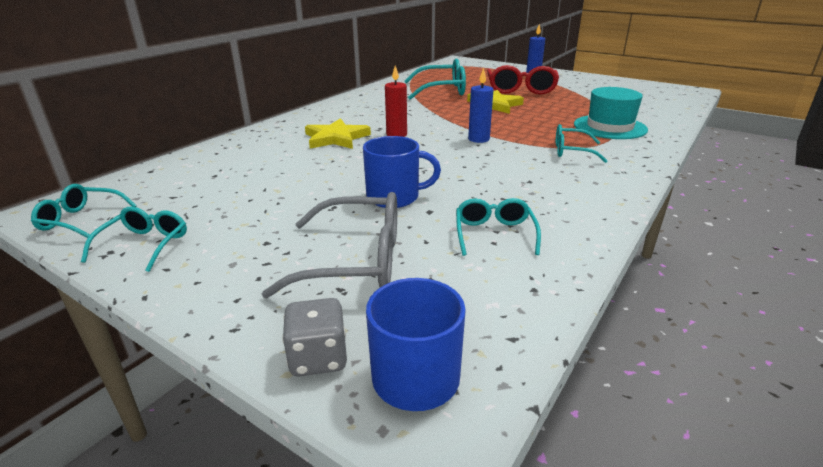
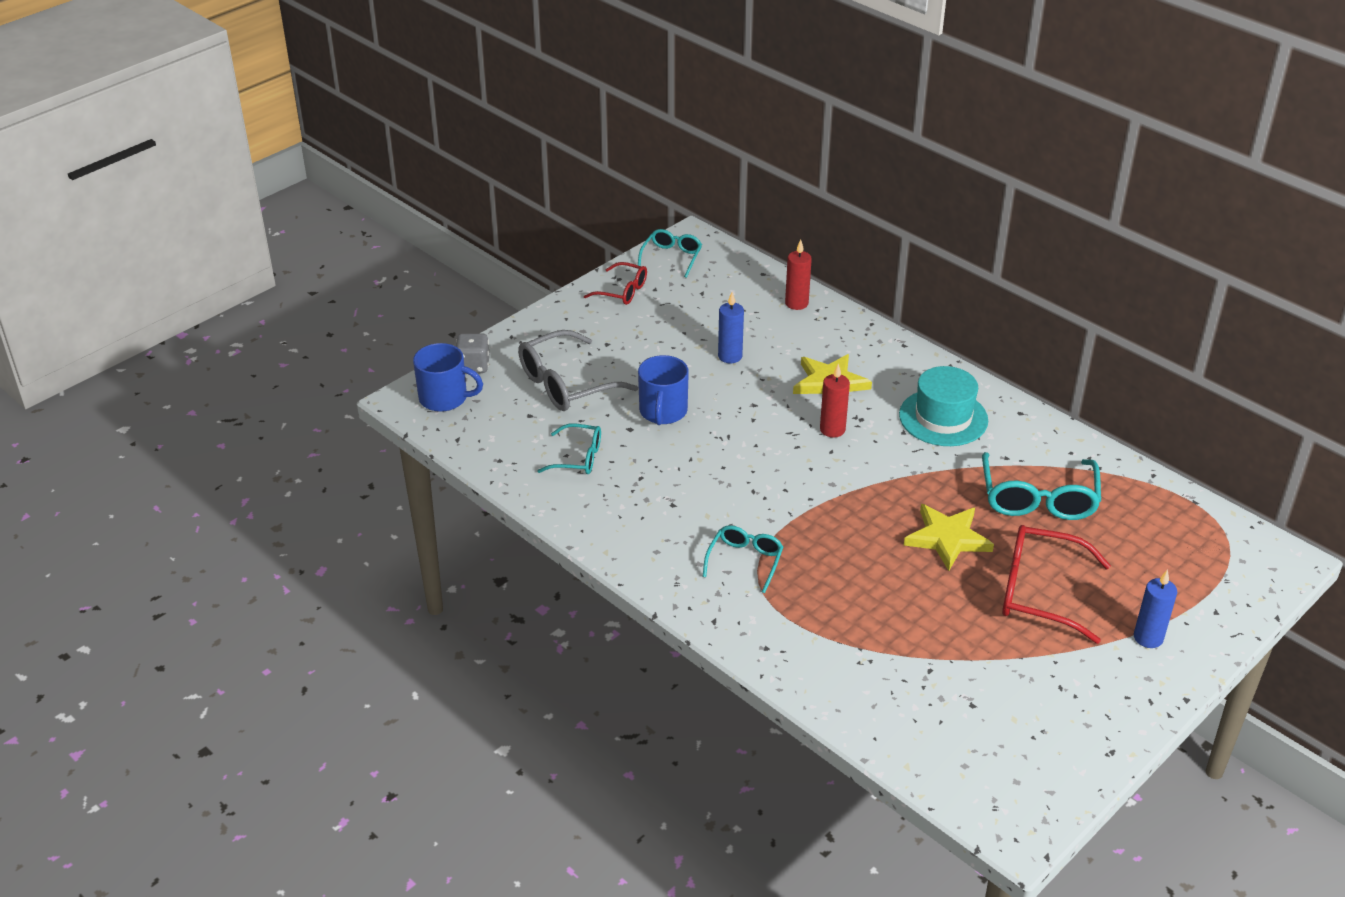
camera: 100 degrees right, 10 degrees up
(145, 245) = (623, 291): turquoise glasses -> red glasses
(212, 154) = (796, 303): none -> red candle
(356, 261) = (565, 384): grey glasses -> grey glasses turned 45 degrees clockwise
(478, 139) = (803, 493): blue candle -> blue candle (730, 356)
(609, 127) = (826, 629): turquoise hat -> turquoise hat (943, 418)

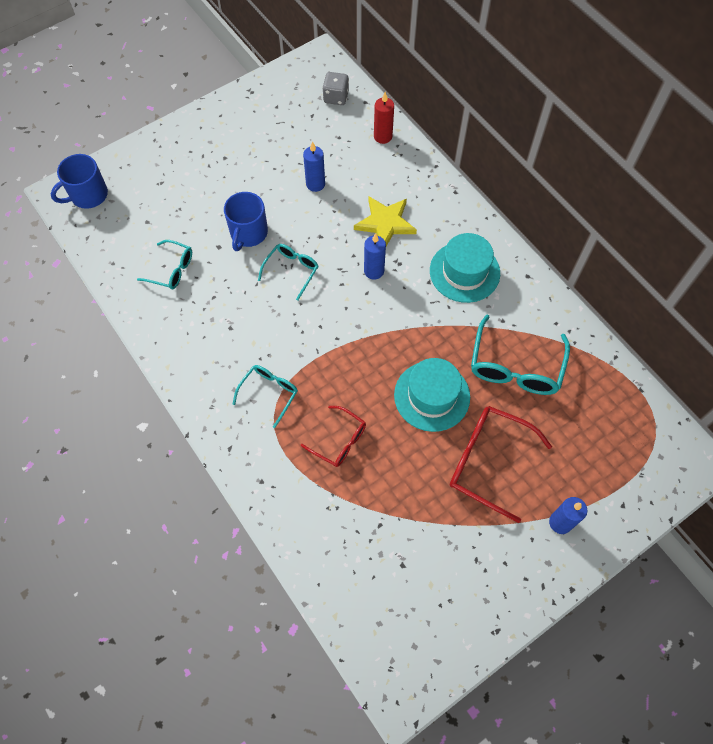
camera: 10 degrees right, 25 degrees up
(444, 398) = (88, 195): blue mug -> blue mug turned 120 degrees clockwise
(473, 366) = (118, 166): grey dice -> grey dice (336, 97)
(565, 384) = (182, 194): grey glasses -> none
(623, 291) = (251, 105): red glasses -> red glasses (339, 441)
(672, 257) = (298, 75): turquoise glasses -> turquoise glasses (292, 270)
(832, 429) = (374, 271): red candle -> blue candle
(947, 538) = (432, 396): yellow star -> turquoise hat

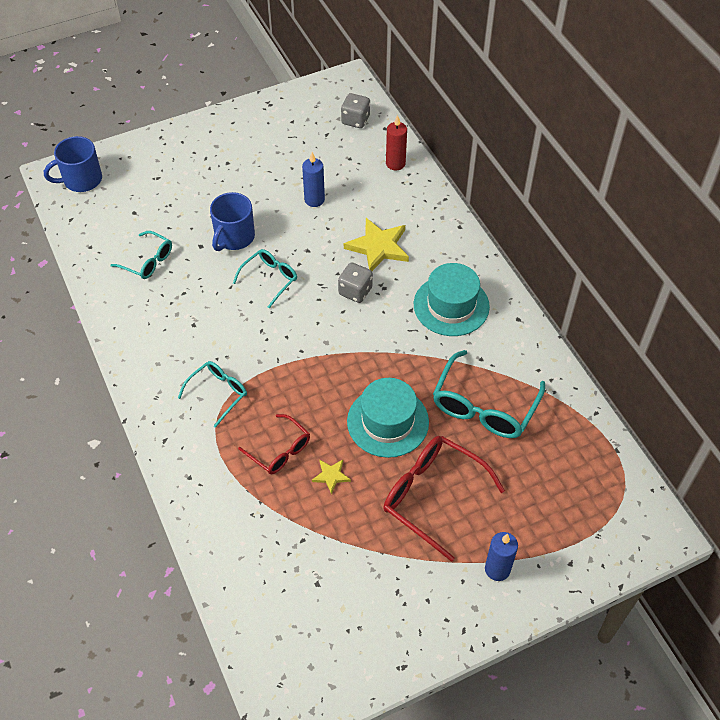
camera: 10 degrees right, 10 degrees down
(374, 271) = (355, 291): blue candle -> grey dice
(392, 458) = (331, 476): none -> yellow star

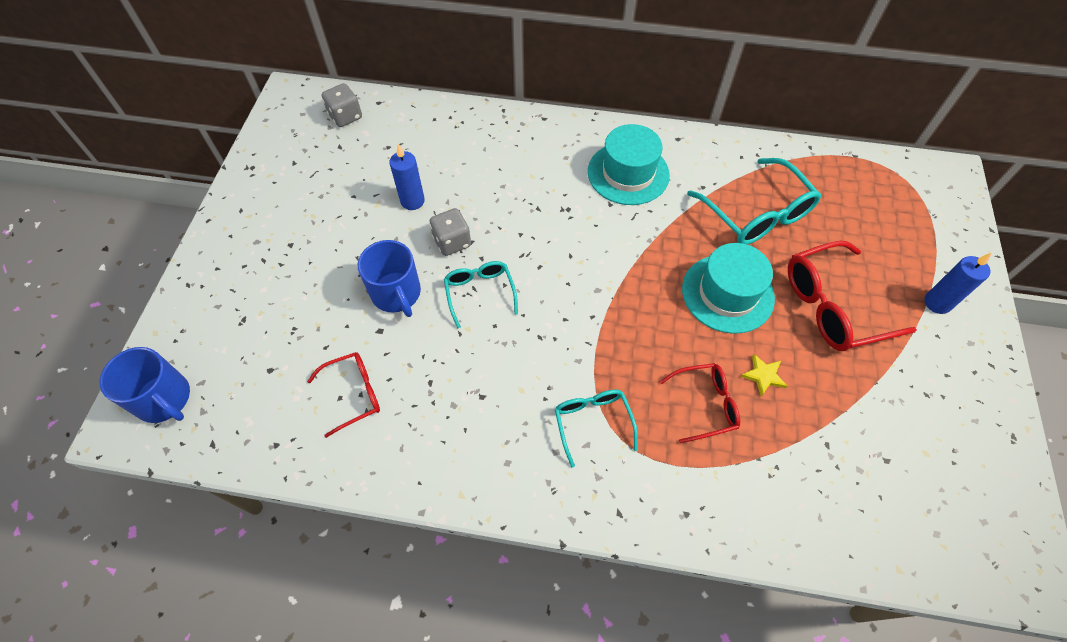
camera: 55 degrees left, 5 degrees up
(81, 180) = (164, 399): blue mug -> blue mug turned 60 degrees counterclockwise
(148, 261) = (354, 394): turquoise glasses -> red glasses
(355, 291) = (554, 232): grey dice -> grey dice (452, 242)
(378, 247) = (516, 186): yellow star -> none
(395, 163) = (428, 119): red candle -> none

